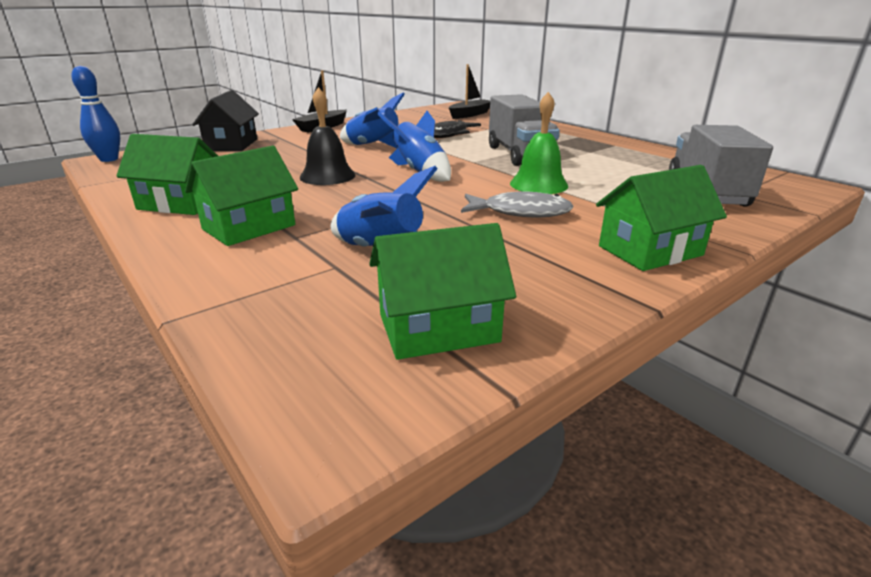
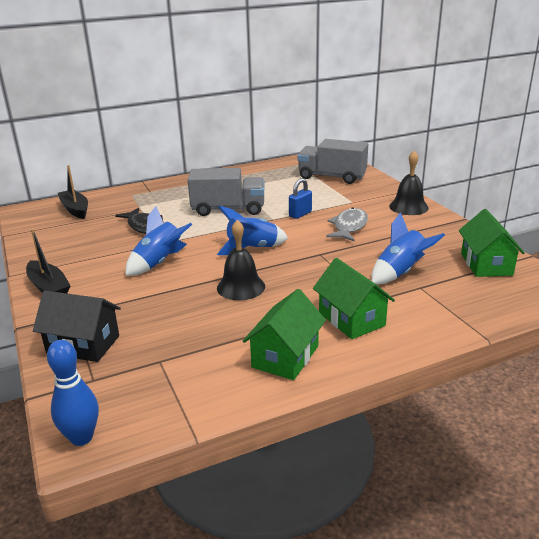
camera: 75 degrees left, 0 degrees up
(538, 184) = (300, 214): green bell -> blue padlock
(650, 251) = (408, 207): green house -> black bell

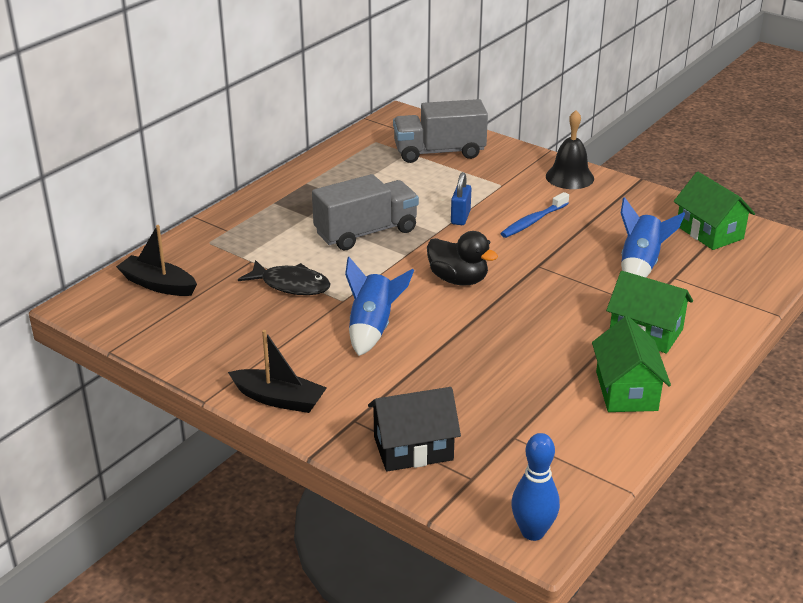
camera: 30 degrees left, 5 degrees up
(241, 287) = (500, 330): black bell -> none
(252, 249) = (458, 280): blue rocket -> black duck
(349, 227) = (533, 221): grey fish -> blue toothbrush

